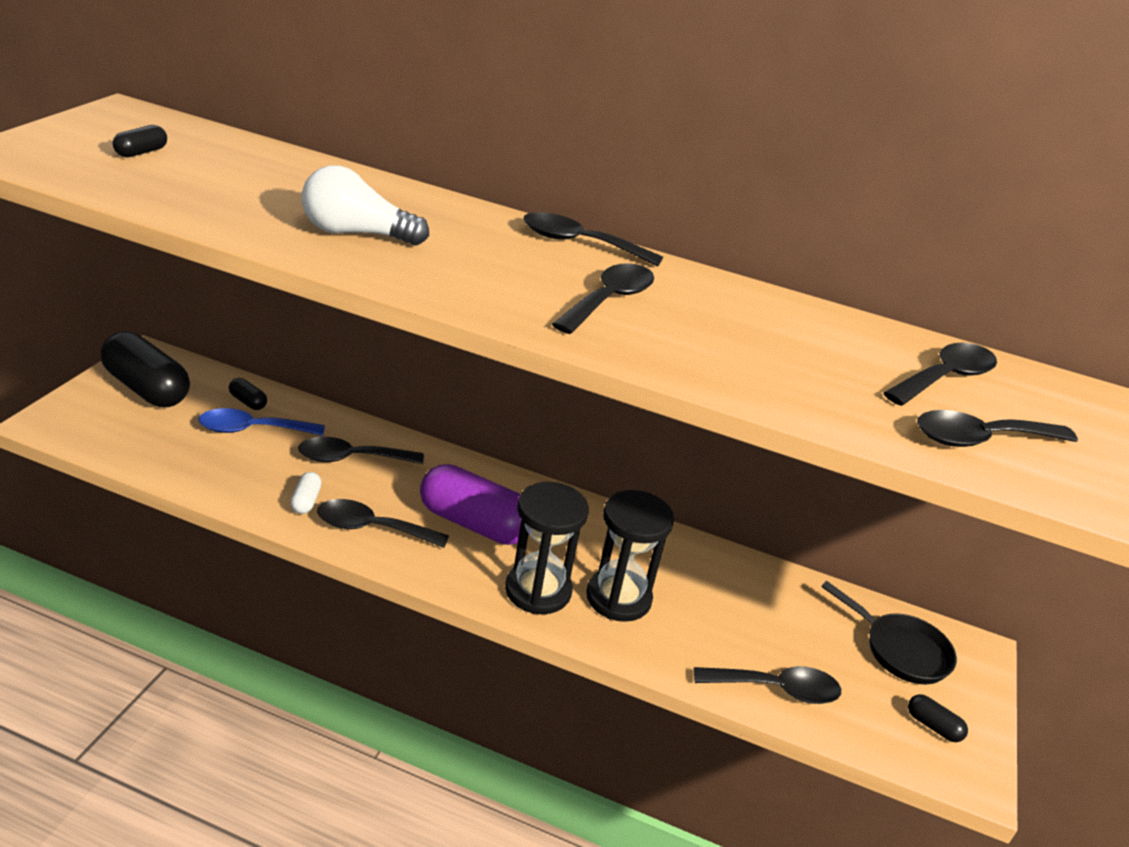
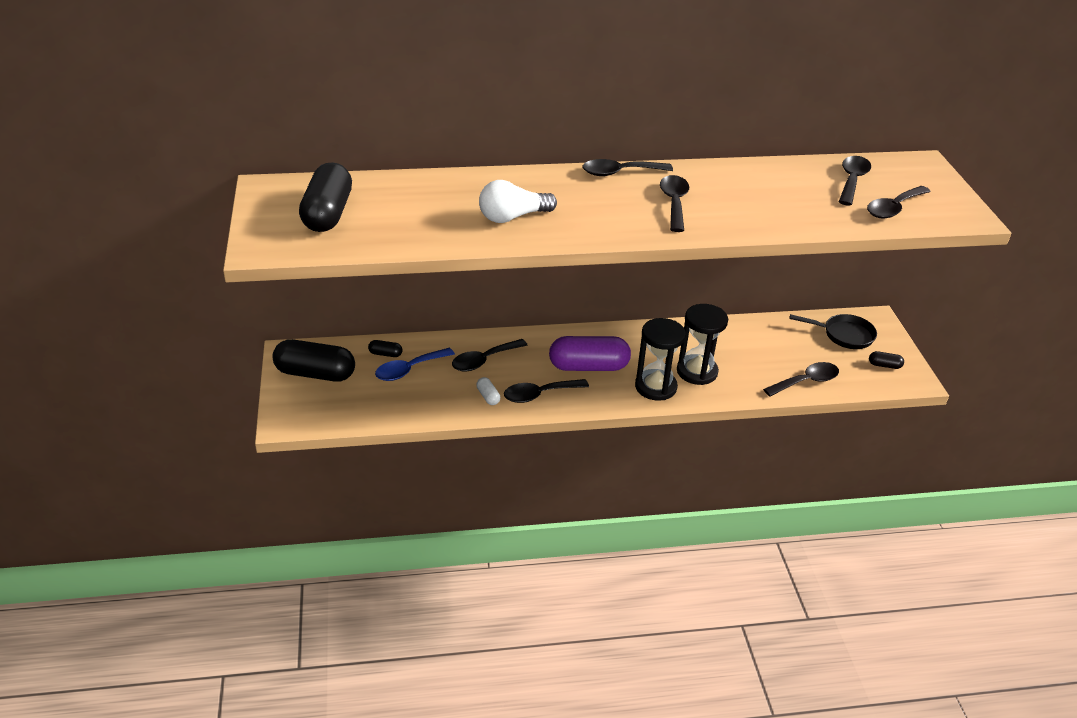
camera: 25 degrees left, 5 degrees up
(141, 152) = (328, 214): black capsule -> black capsule, size x2.33

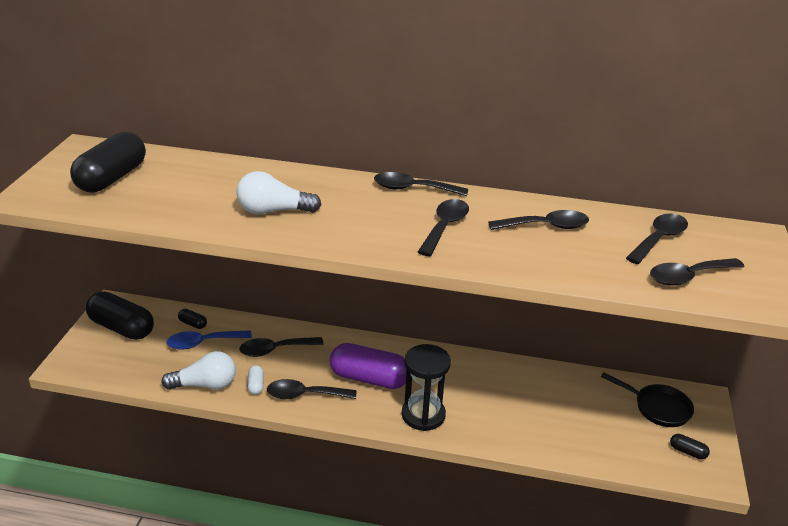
camera: 20 degrees right, 5 degrees down
(439, 407) = (205, 385): none -> white light bulb
(697, 371) = (475, 409): black hourglass -> none
(806, 381) = (587, 448): black spoon -> black spoon (546, 226)

